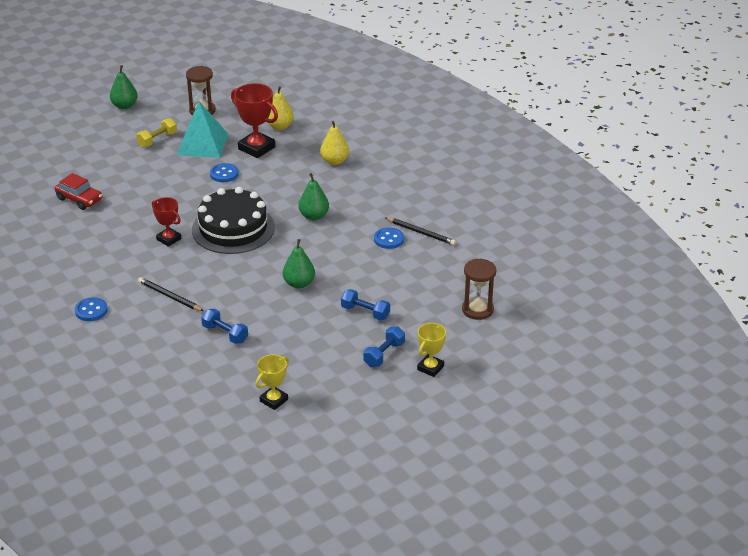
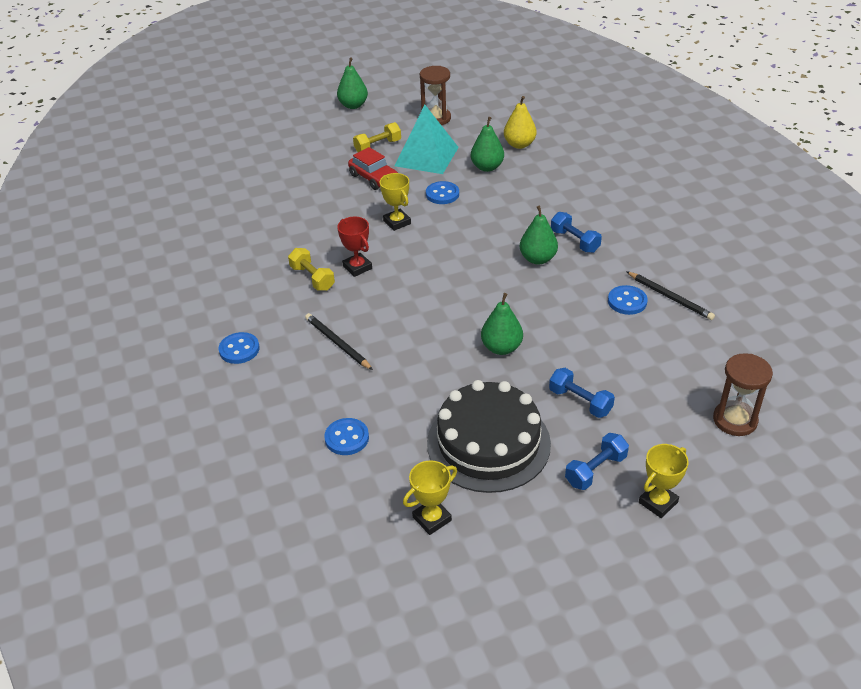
camera: 15 degrees right, 5 degrees up
(79, 199) = (271, 206): red car -> red car (373, 178)
(134, 251) = (312, 278): none -> yellow dumbbell
(192, 200) = (397, 222): none -> yellow trophy
(196, 359) = (347, 438): none -> blue button
(225, 334) = (392, 406): blue dumbbell -> blue dumbbell (574, 241)
(233, 228) = (436, 263): black cake -> black cake (488, 443)
(256, 148) = (487, 167): red trophy -> green pear
(334, 161) = (576, 192): yellow pear -> none

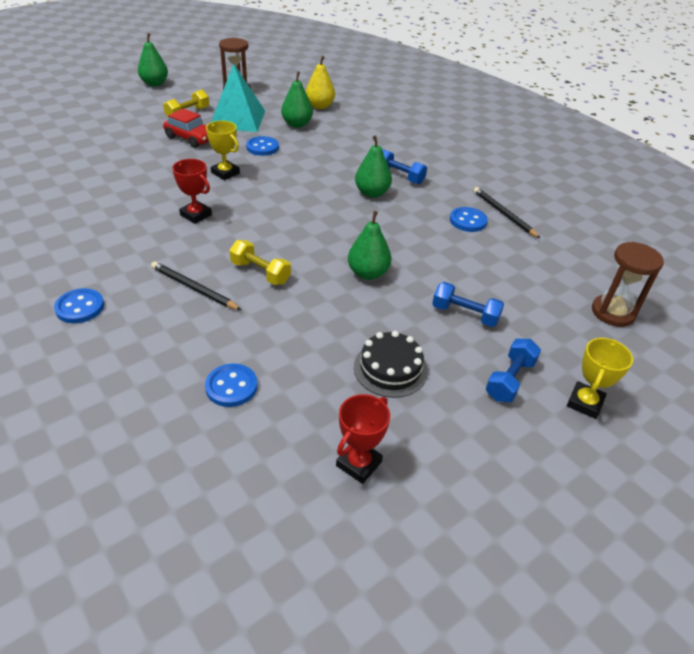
camera: 20 degrees left, 0 degrees up
(312, 278) = (150, 229): yellow dumbbell -> yellow dumbbell (260, 272)
(432, 519) = (359, 464): yellow trophy -> red trophy
(488, 443) = (390, 369): black cake -> black cake, size x0.55
(670, 297) = (503, 214): black pencil -> black pencil turned 150 degrees counterclockwise

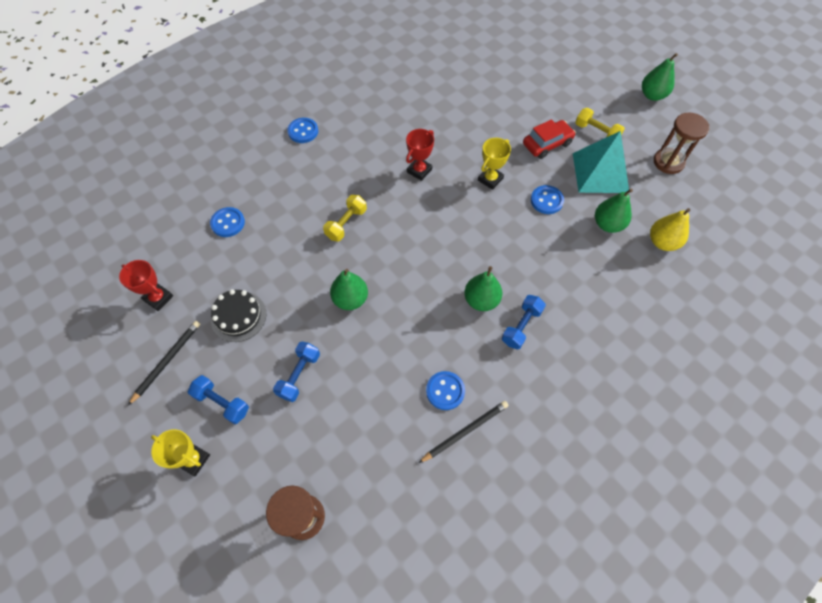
camera: 90 degrees right, 20 degrees up
(191, 138) = (547, 144): red car -> red car turned 150 degrees counterclockwise
(193, 288) = (325, 186): black pencil -> black pencil (167, 361)

